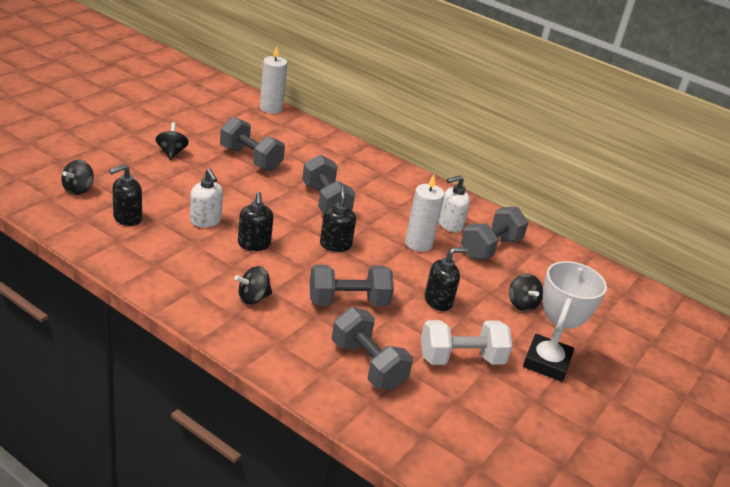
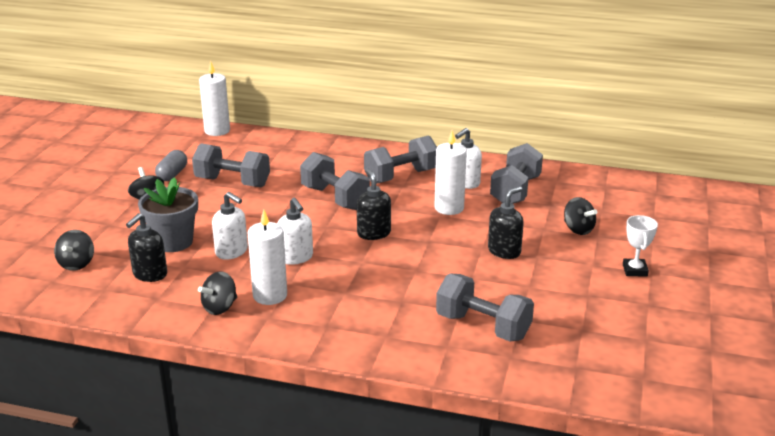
camera: 15 degrees left, 5 degrees down
(165, 196) = (173, 242): none -> grey flower pot
(207, 136) = (172, 174): none -> grey capsule
(208, 271) = (270, 295): none -> white candle
(253, 298) = (332, 305): black spinning top -> black spinning top (220, 308)
(254, 244) = (296, 257): black soap dispenser -> white soap dispenser
(348, 302) = (424, 279): grey dumbbell -> grey dumbbell (401, 176)
(461, 358) = (560, 292): white dumbbell -> none
(546, 362) = (634, 270): white trophy -> white trophy, size x0.52

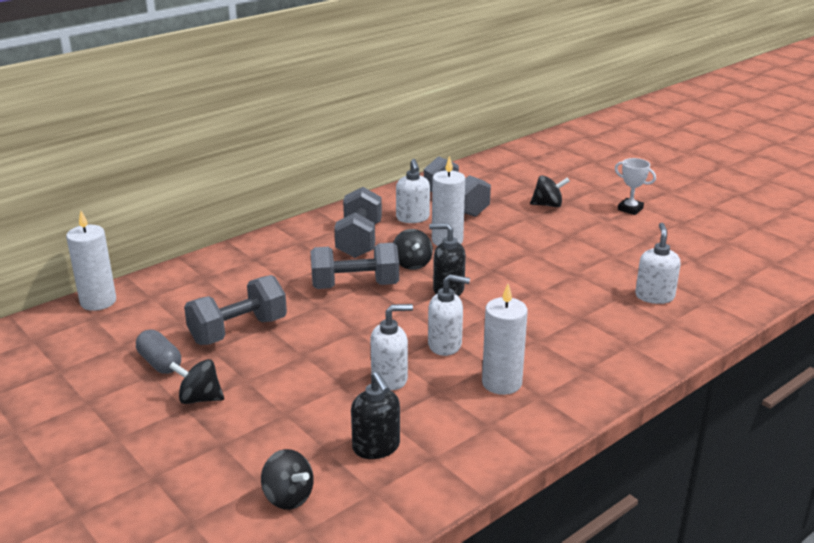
camera: 55 degrees left, 0 degrees up
(173, 242) = (322, 410): grey flower pot -> none
(220, 308) = (495, 420): black spinning top -> black spinning top (412, 264)
(483, 327) = (654, 296): grey dumbbell -> white soap dispenser
(504, 251) = (548, 245): black soap dispenser -> none

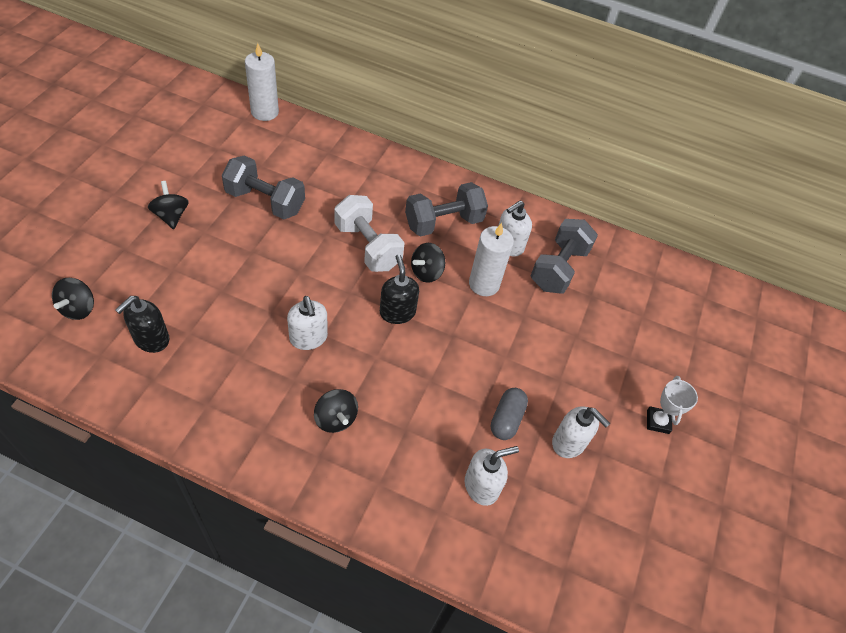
camera: 55 degrees right, 25 degrees up
(160, 363) = (204, 177): grey capsule -> grey capsule (506, 419)
(355, 286) = (367, 246): grey dumbbell -> white dumbbell
(390, 378) = (243, 317): white soap dispenser -> white soap dispenser (569, 443)
(501, 383) = (270, 396): white candle -> none
(548, 205) = (612, 344): black spinning top -> black spinning top (335, 419)

